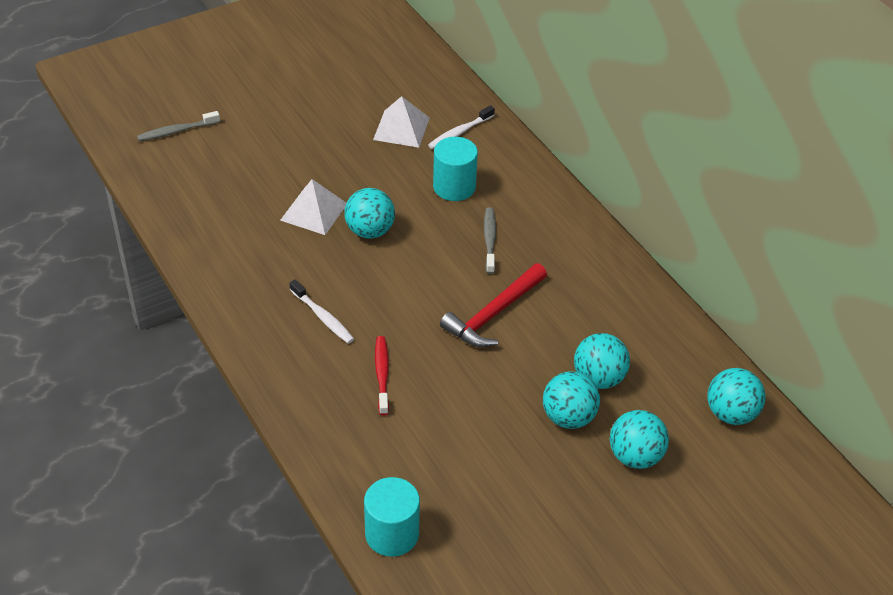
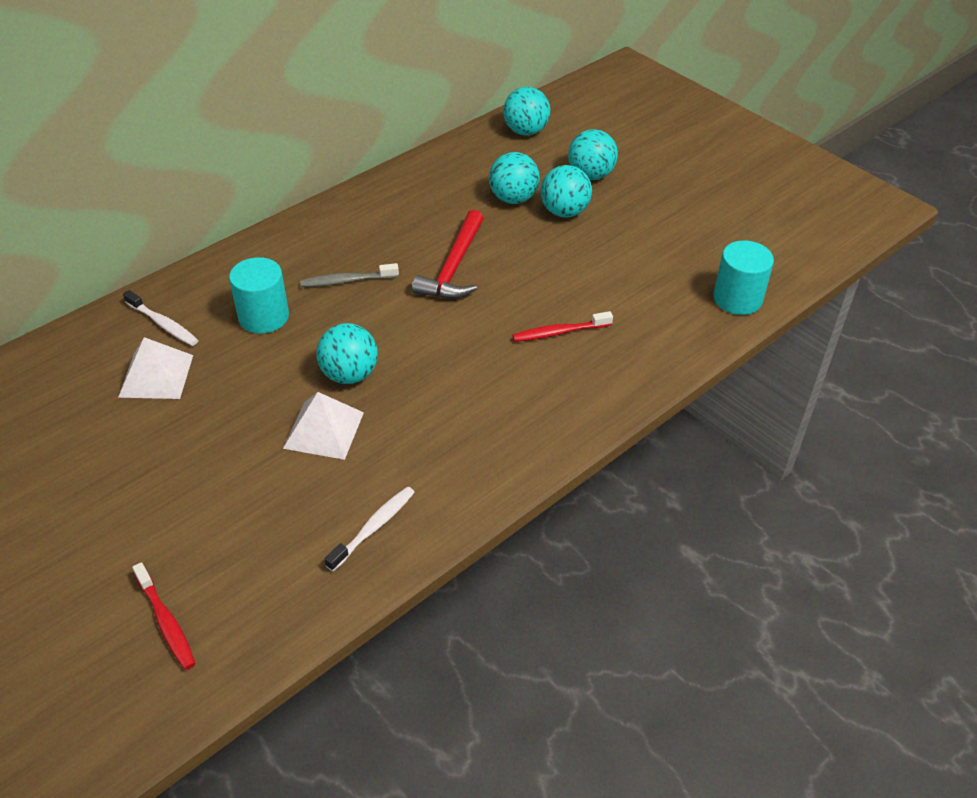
camera: 100 degrees left, 0 degrees up
(176, 131) = (166, 622): grey toothbrush -> red toothbrush
(323, 317) = (495, 390): white toothbrush -> white toothbrush (373, 527)
(493, 314) = (454, 267): red hammer -> red hammer turned 75 degrees clockwise

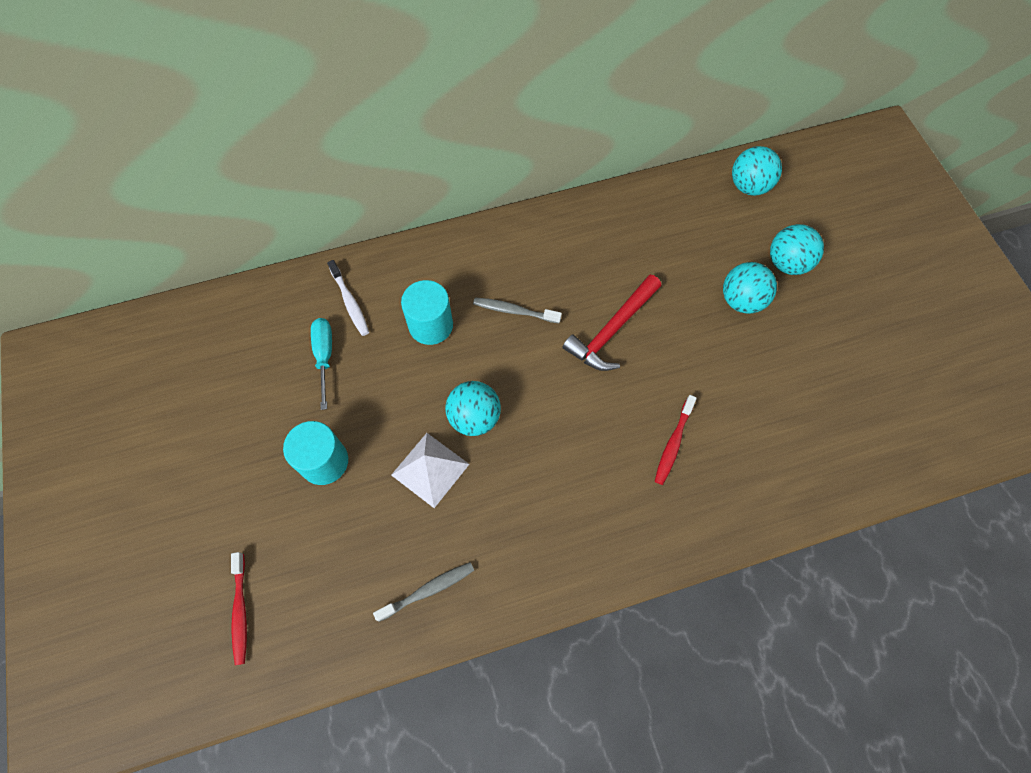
camera: 25 degrees right, 20 degrees up
(156, 376) = (324, 356): white pyramid -> turquoise screwdriver
(373, 527) = (428, 590): white toothbrush -> grey toothbrush
(513, 198) = (701, 267): turquoise ball -> none
(559, 332) = (673, 443): red toothbrush -> red toothbrush turned 75 degrees counterclockwise
(737, 299) = (860, 471): turquoise cylinder -> turquoise cylinder (324, 461)

